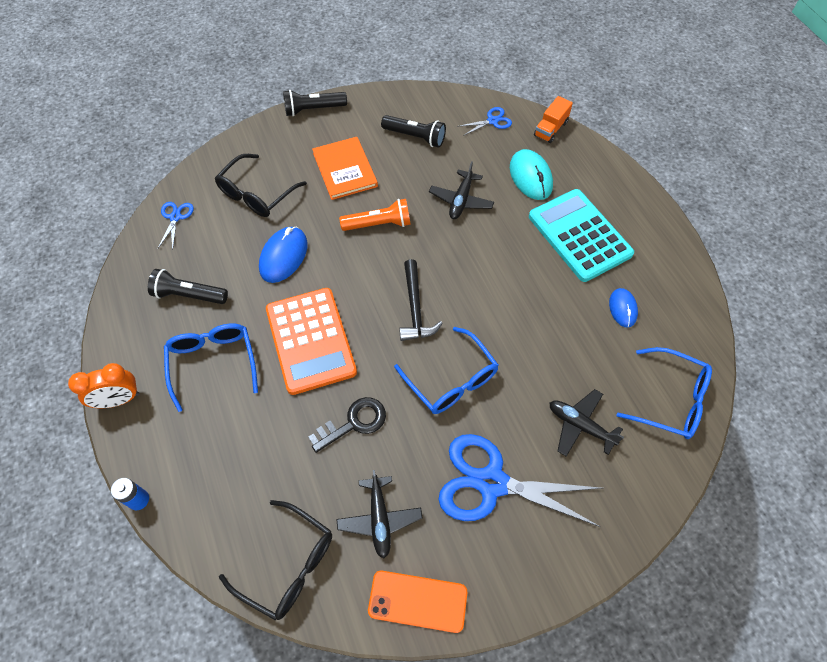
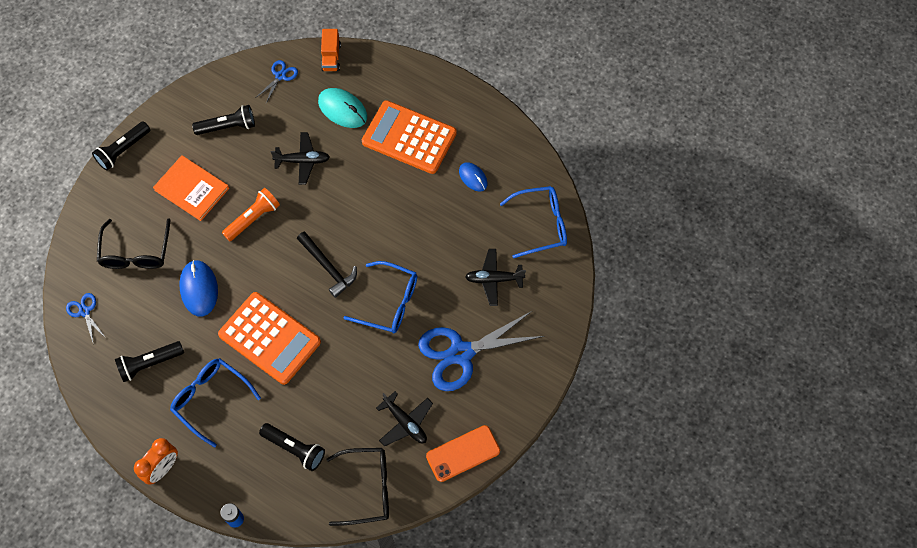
camera: 35 degrees left, 5 degrees up
(249, 467) = (294, 449): none -> black flashlight
(354, 422) = (344, 374): black key -> none
(461, 200) = (302, 161): black plane -> black plane turned 75 degrees counterclockwise
(579, 235) = (409, 138): turquoise calculator -> orange calculator

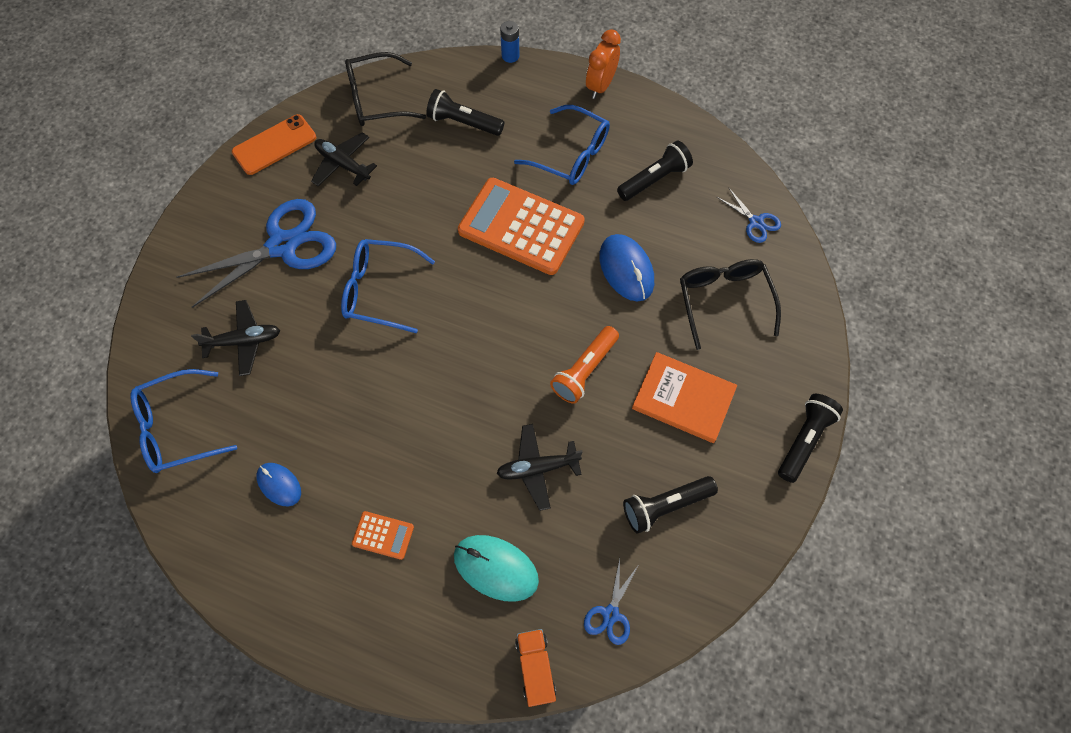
camera: 170 degrees right, 0 degrees up
(328, 267) = (467, 322): black hammer -> none
(409, 138) = (383, 535): orange calculator -> orange calculator, size x0.42

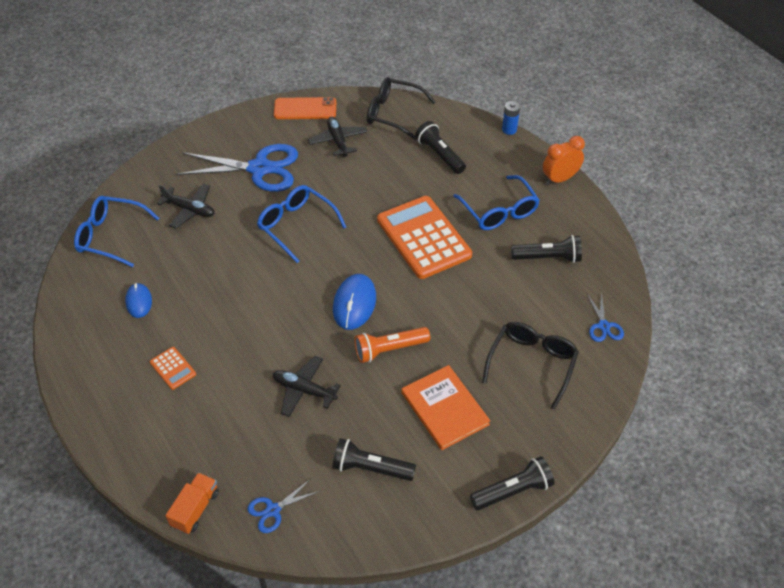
camera: 35 degrees right, 15 degrees down
(495, 568) = (224, 432): turquoise mouse -> none
(626, 269) = (476, 303): blue mouse -> blue mouse (354, 303)

